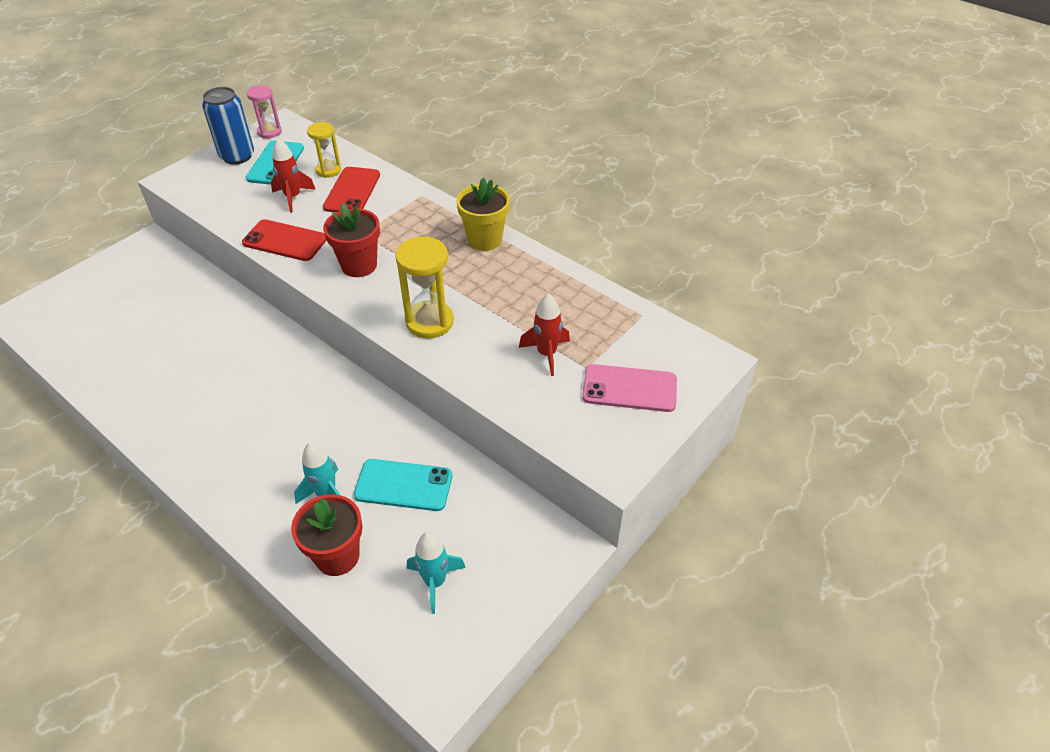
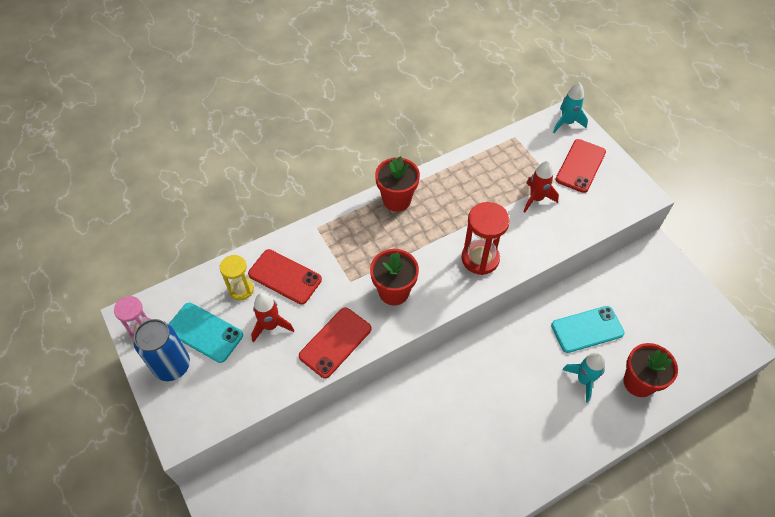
camera: 70 degrees left, 10 degrees up
(403, 485) = (587, 329): turquoise phone -> turquoise phone turned 45 degrees clockwise
(429, 322) = (480, 258): yellow hourglass -> red hourglass
(435, 582) = (668, 329): turquoise rocket -> turquoise rocket (566, 123)
(484, 240) = (396, 200): yellow flower pot -> red flower pot
(629, 388) = (580, 166): pink phone -> red phone

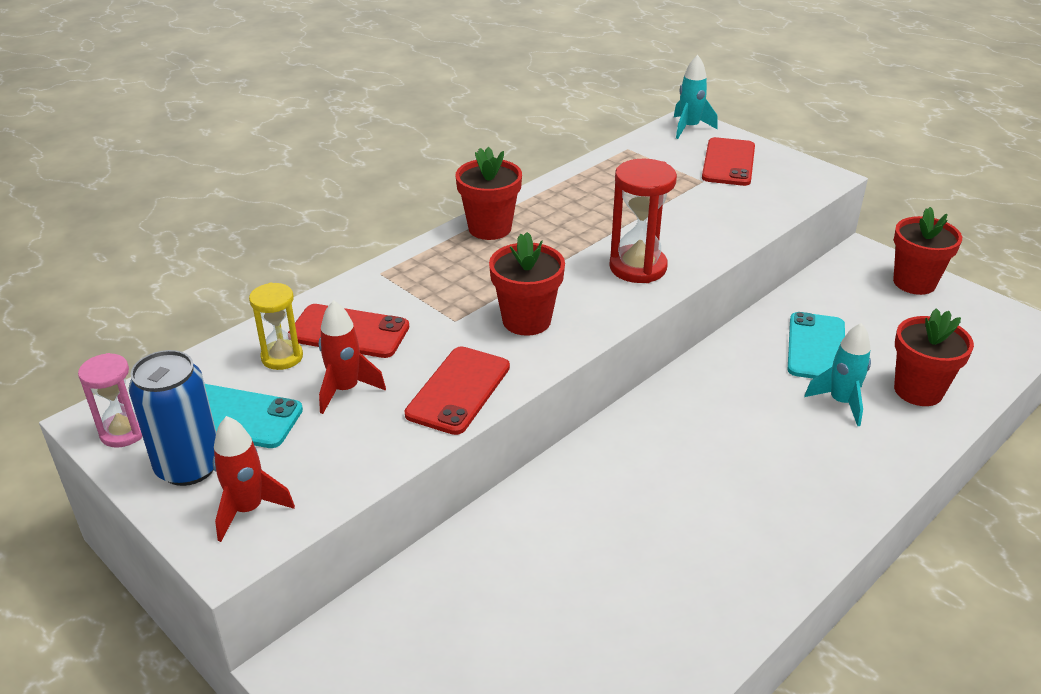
camera: 15 degrees left, 20 degrees down
(536, 199) = (686, 200): red rocket -> red rocket (248, 510)
(587, 329) = (816, 347): turquoise phone -> turquoise phone turned 45 degrees counterclockwise
(679, 286) = (914, 282): none -> red flower pot

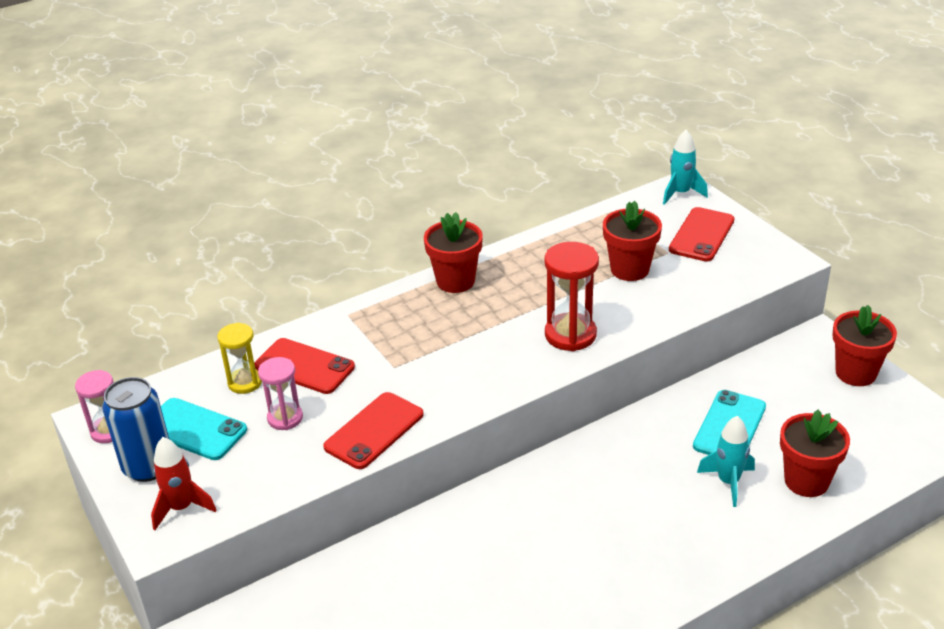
camera: 15 degrees right, 0 degrees up
(345, 390) = (285, 418): red rocket -> pink hourglass
(526, 320) = (453, 374): red flower pot -> red flower pot (629, 269)

